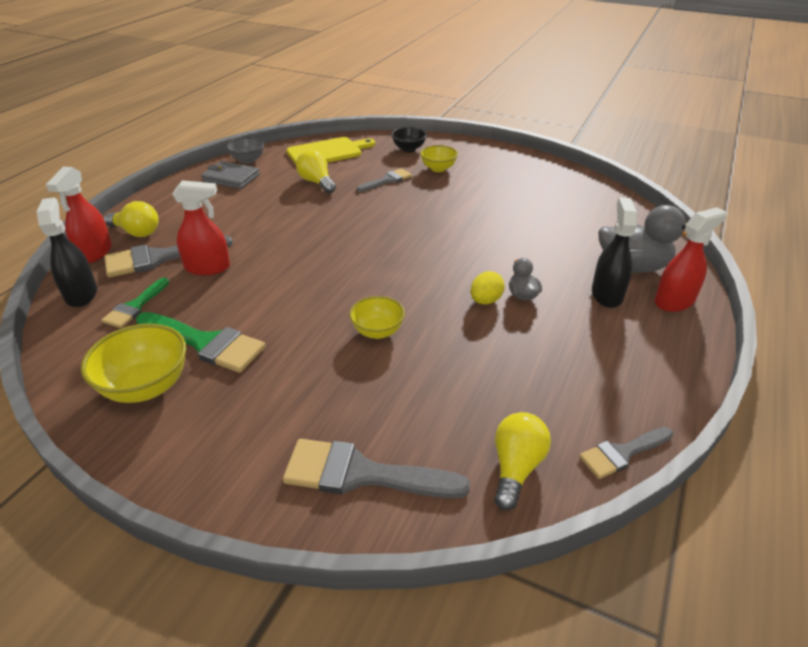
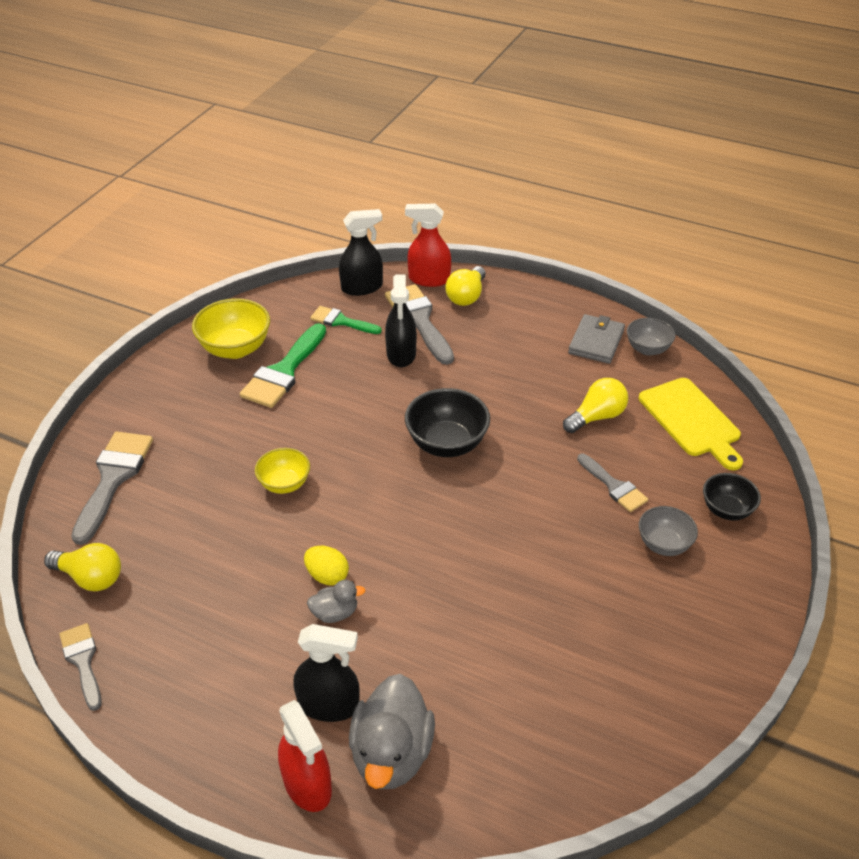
camera: 90 degrees right, 5 degrees up
(208, 267) = (401, 354): red spray bottle -> black spray bottle
(335, 244) = (447, 444): none -> black bowl
(438, 168) = (664, 544): yellow bowl -> grey bowl

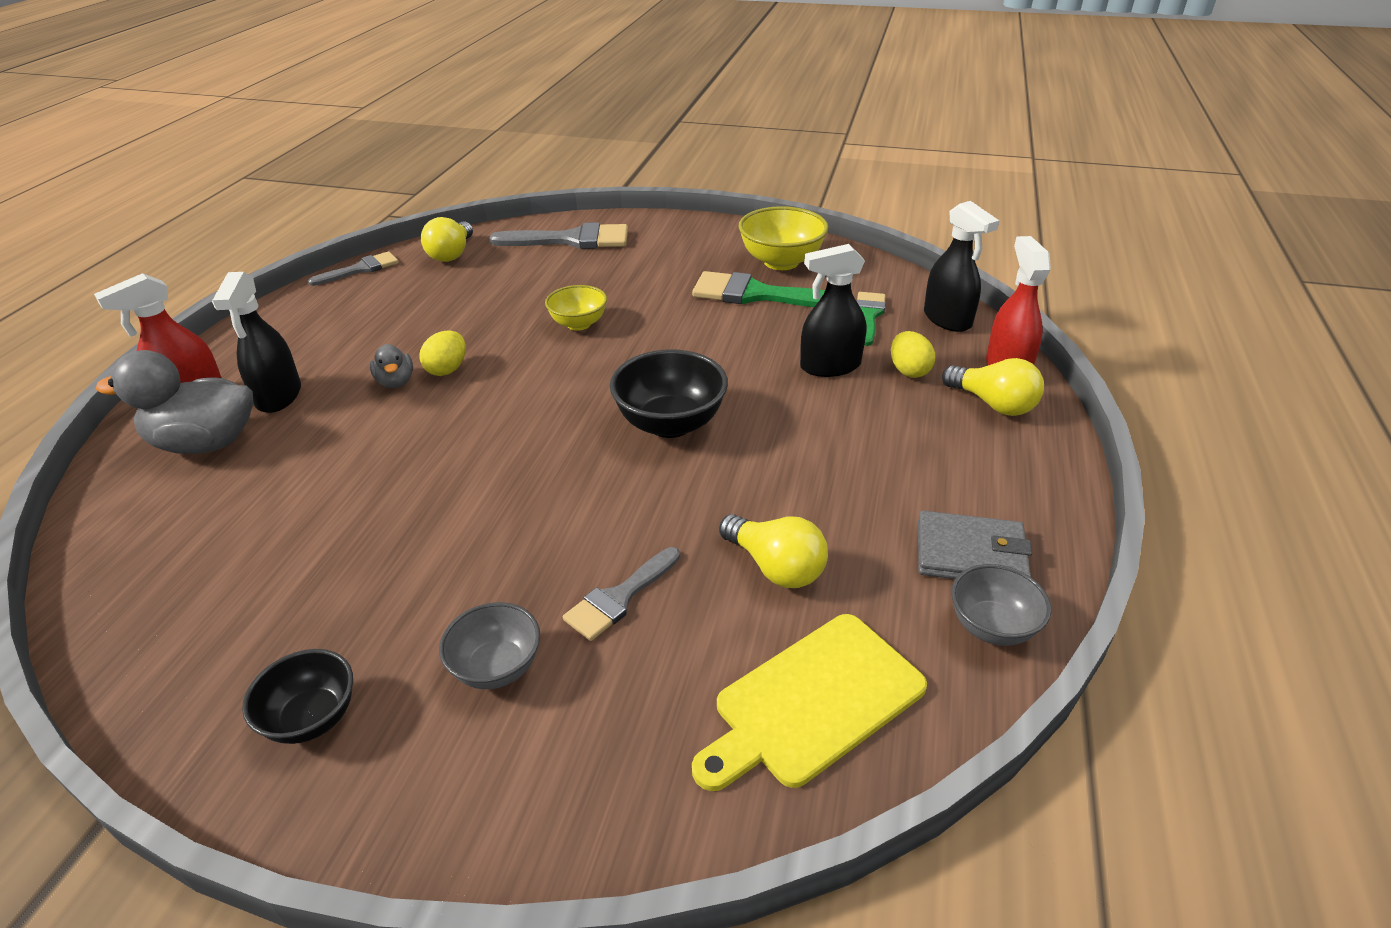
camera: 80 degrees right, 5 degrees down
(419, 320) = (909, 371): grey brush -> yellow egg
(466, 296) = (993, 404): yellow light bulb -> yellow light bulb turned 150 degrees counterclockwise
(726, 510) = (583, 761): black bowl -> black bowl (312, 718)

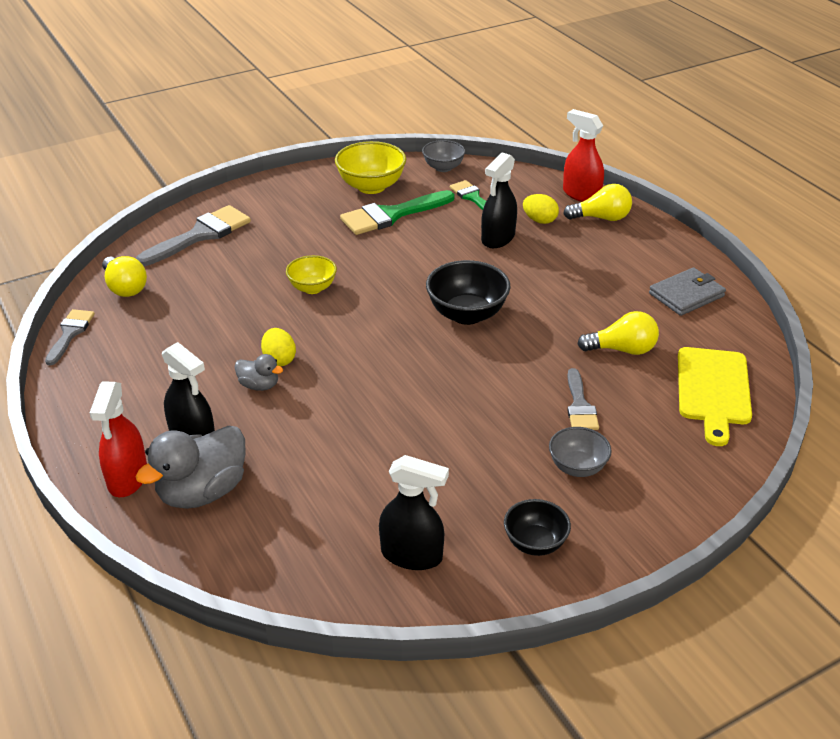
camera: 45 degrees left, 0 degrees up
(947, 319) = (516, 180): black spray bottle -> black spray bottle (412, 555)
(992, 627) = (732, 319): grey bowl -> grey bowl (443, 167)

